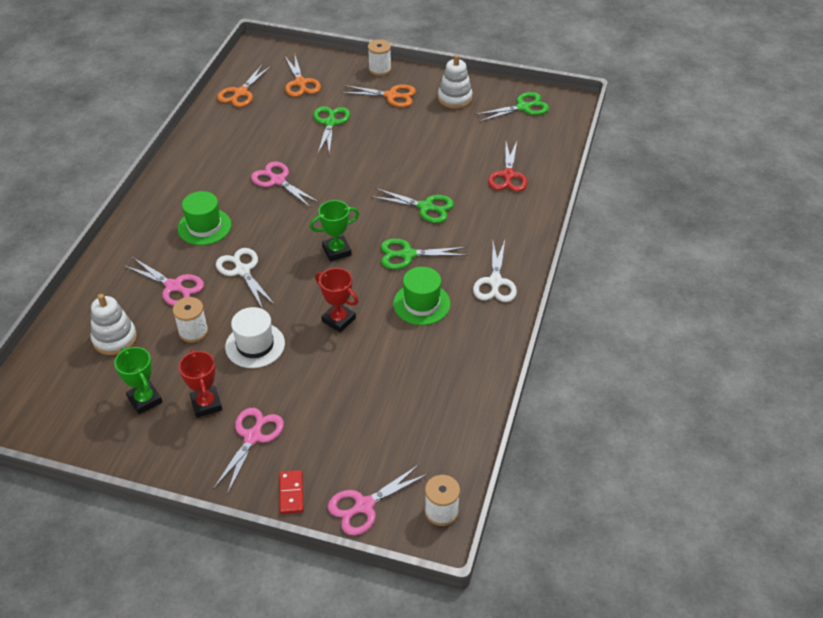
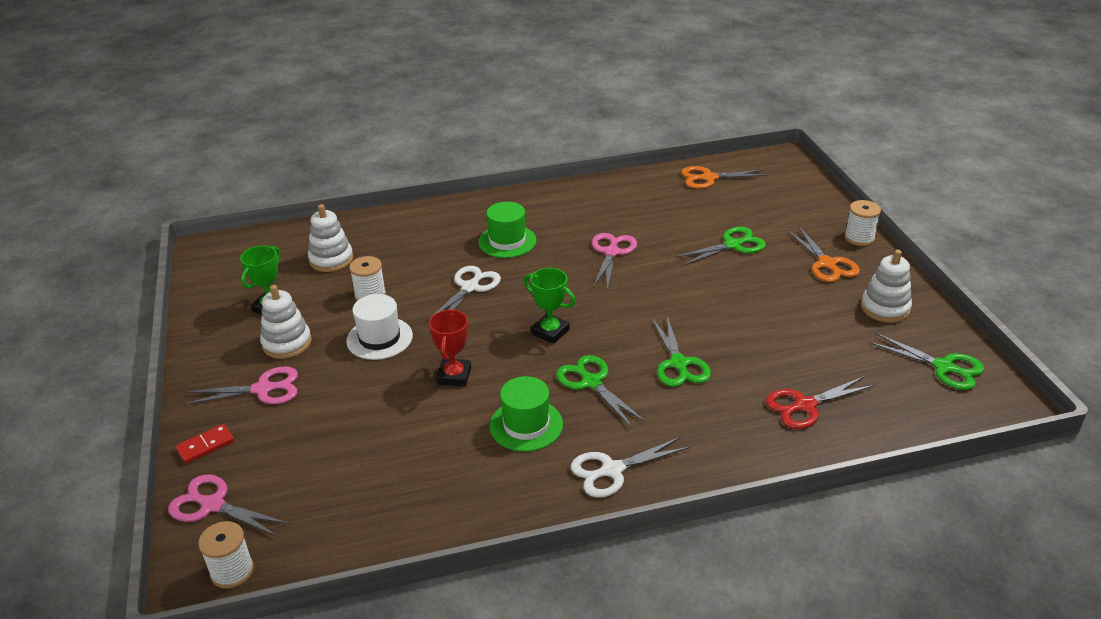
camera: 60 degrees right, 10 degrees down
(174, 286) = (417, 260): pink scissors -> none
(206, 404) = (287, 343): red trophy -> white stacking toy
(300, 83) = (768, 202): orange scissors -> none

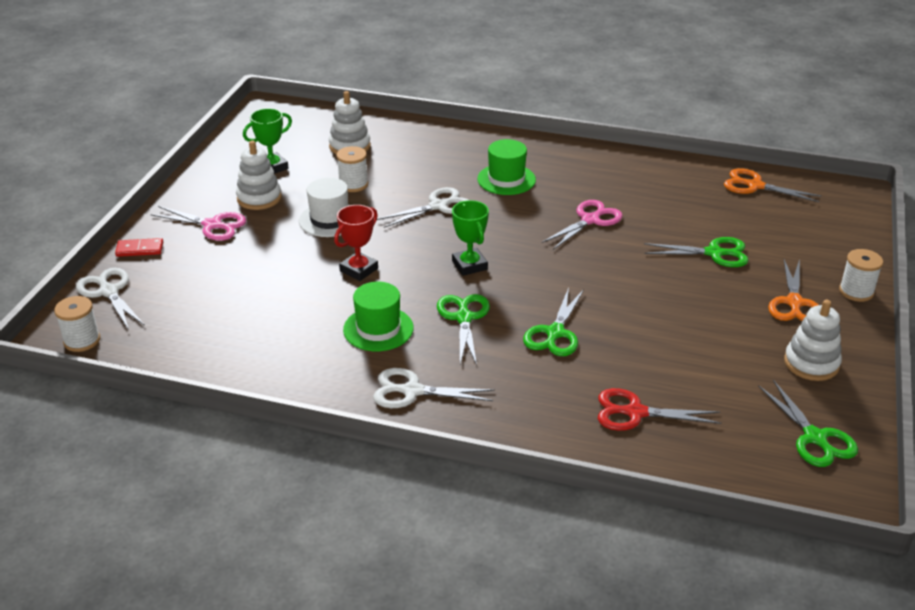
camera: 30 degrees right, 0 degrees up
(212, 505) = (108, 291): pink scissors -> white scissors

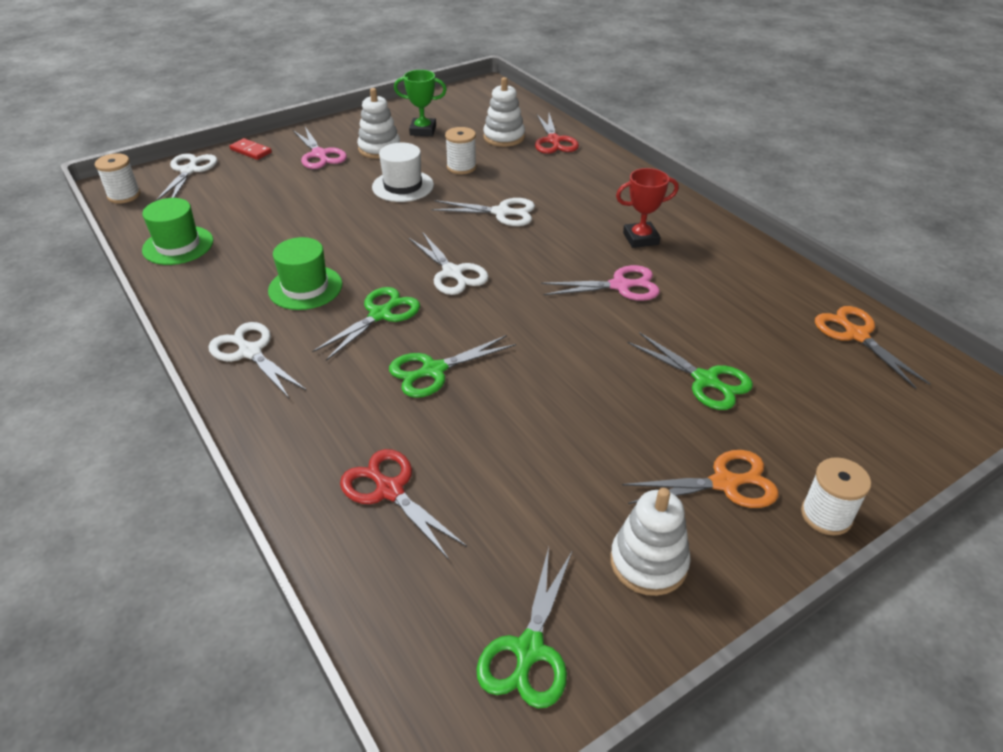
camera: 40 degrees right, 5 degrees up
(359, 270) = (364, 234): red trophy -> red trophy (640, 239)
(394, 133) = (554, 141): none -> red scissors
(469, 265) = (453, 273): green trophy -> white scissors
(506, 179) = (594, 216): green hat -> green hat (178, 245)
(794, 303) = (725, 483): orange scissors -> orange scissors turned 150 degrees counterclockwise

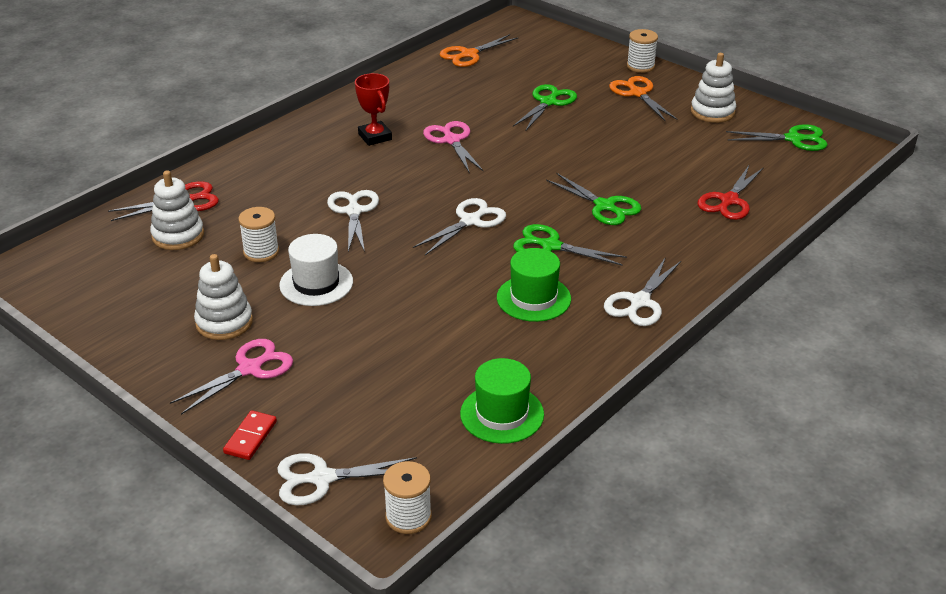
camera: 105 degrees left, 5 degrees down
(423, 130) = (165, 299): green trophy -> none

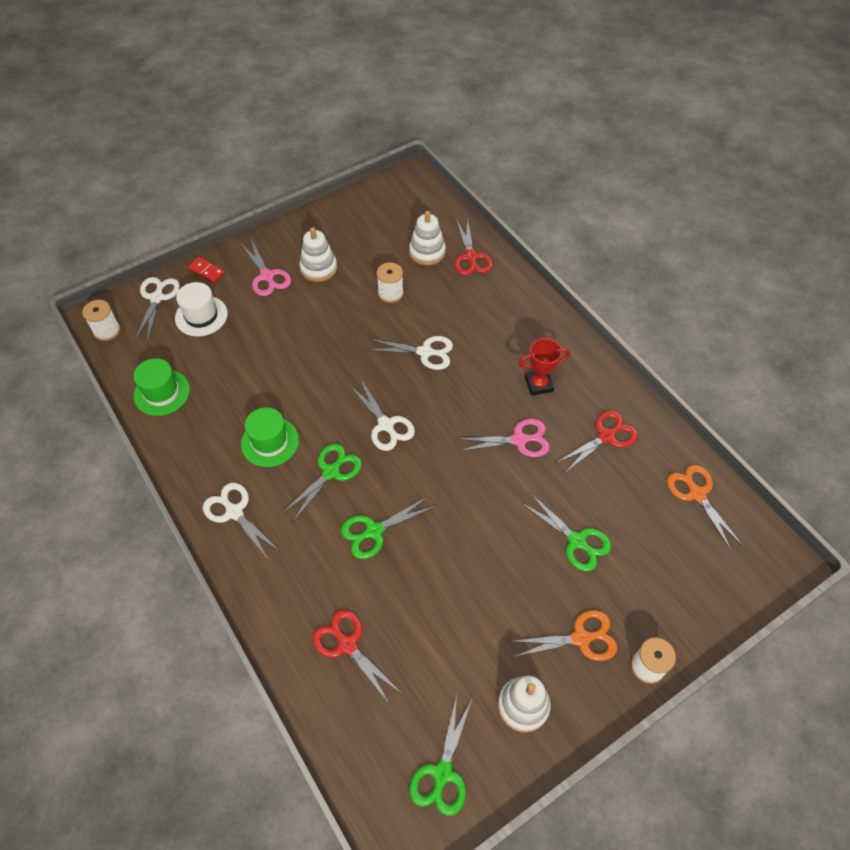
camera: 105 degrees right, 20 degrees up
(316, 283) = (341, 318): white hat -> white hat (201, 316)
(425, 97) = (606, 436): none -> red scissors

